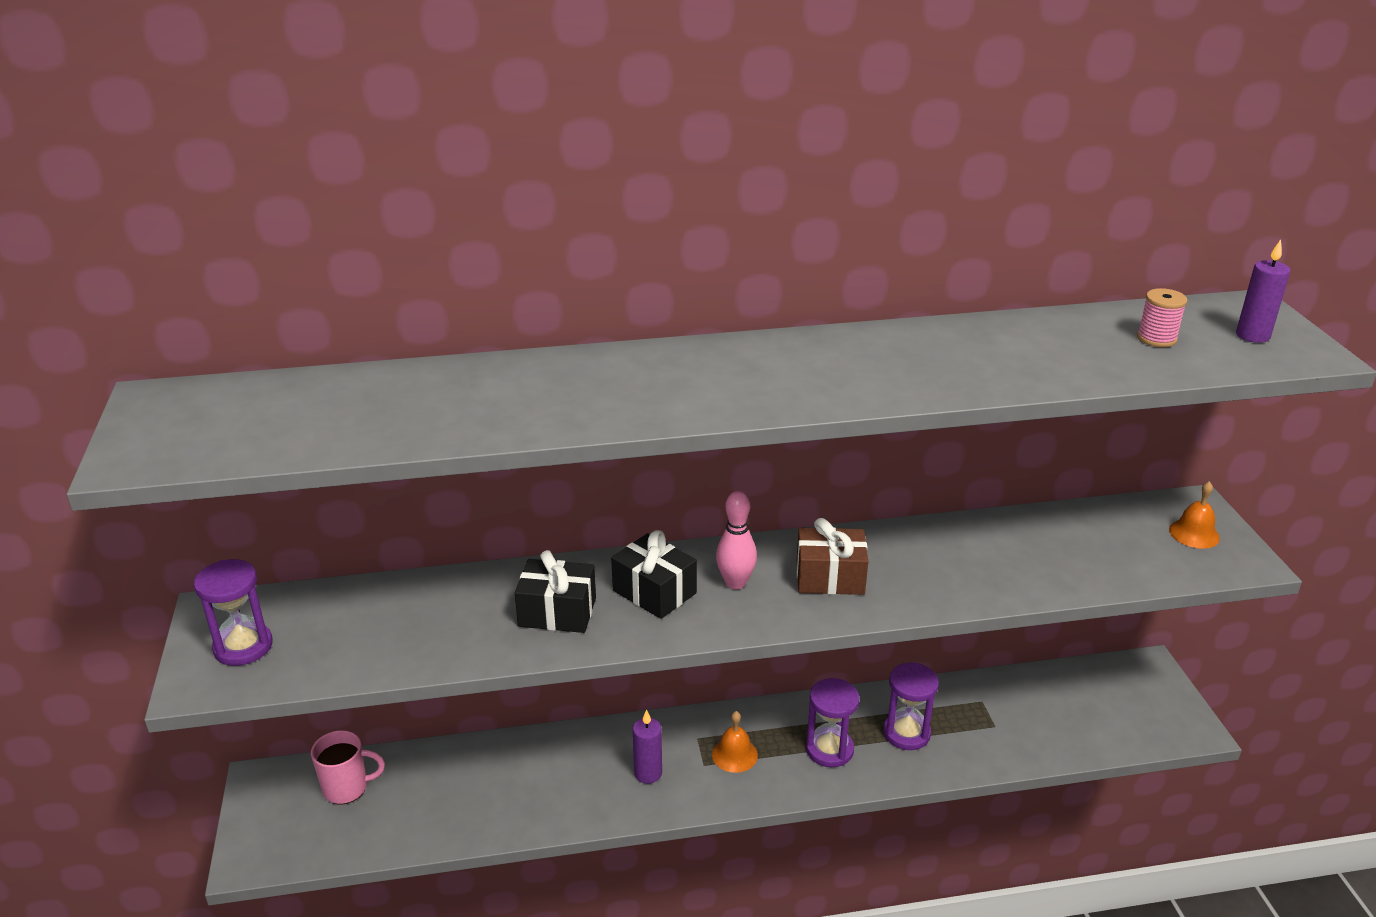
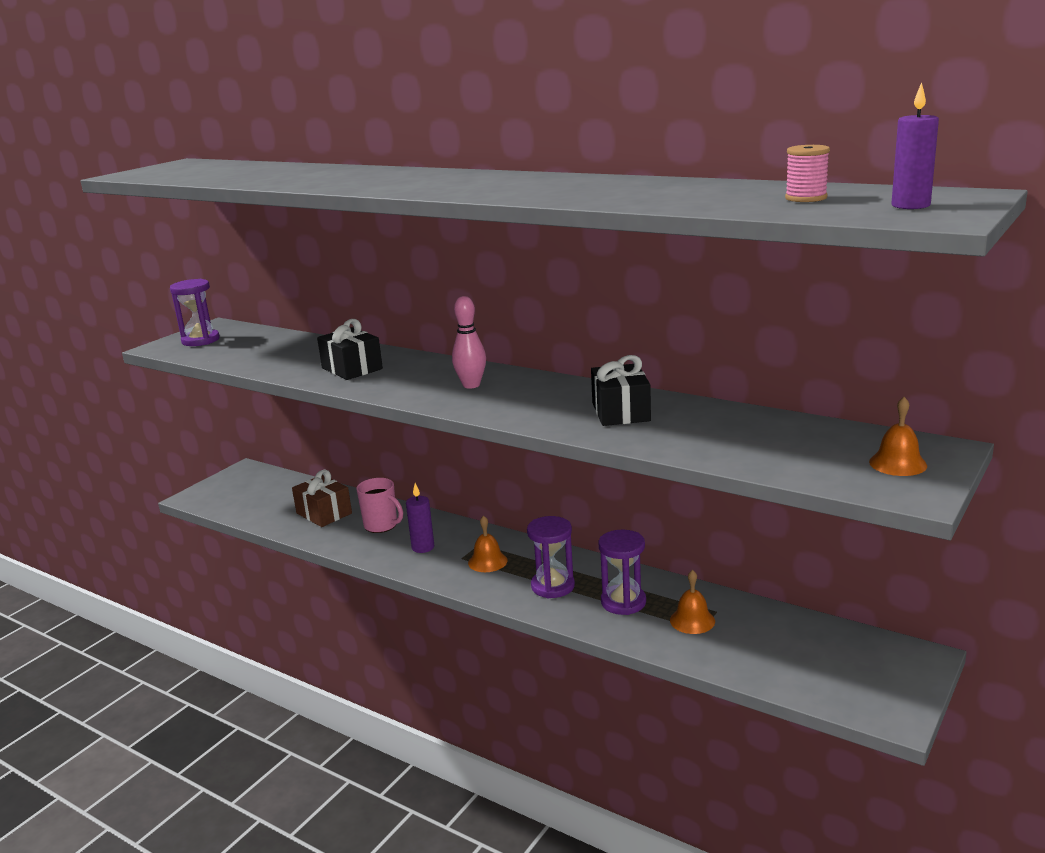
camera: 45 degrees right, 10 degrees down
(347, 788) = (273, 488): pink mug -> pink mug (381, 525)
(654, 592) = (418, 375): black gift -> black gift (621, 412)
(830, 577) = (535, 399): brown gift -> brown gift (324, 513)
(978, 721) = (692, 620): none -> orange bell

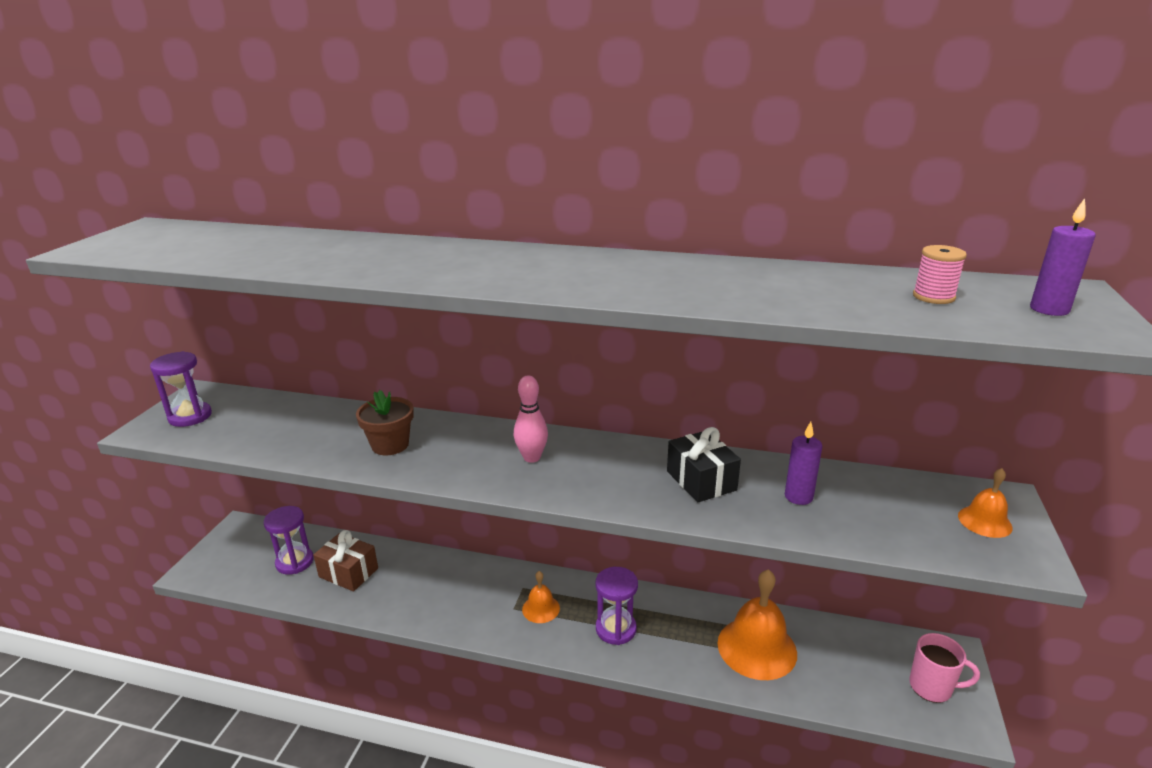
camera: 20 degrees left, 5 degrees up
(352, 368) = (390, 445): black gift -> brown flower pot
(381, 525) = (416, 579): pink mug -> pink mug (932, 687)
(423, 547) = (470, 601): purple candle -> purple candle (798, 497)
(623, 602) = (687, 637): purple hourglass -> purple hourglass (295, 562)
(692, 620) = (757, 647): orange bell -> orange bell, size x1.93

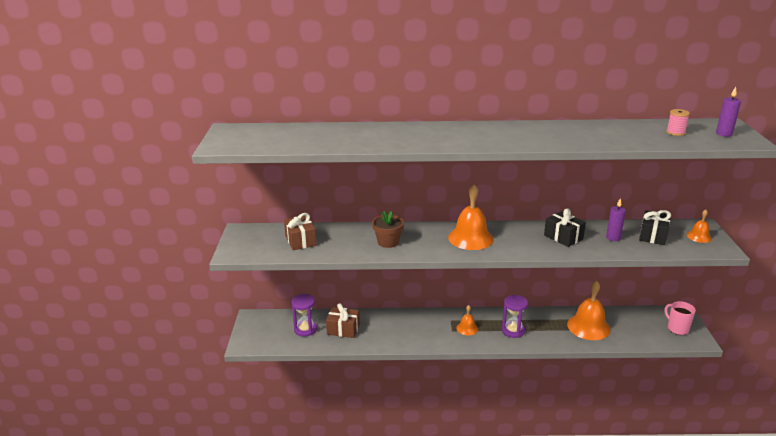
camera: 15 degrees left, 0 degrees up
(190, 416) = (252, 243): purple hourglass -> none
(262, 423) = (300, 241): none -> brown gift
(532, 457) = (470, 238): pink bowling pin -> orange bell
(884, 505) = (653, 236): none -> black gift
(932, 687) = (677, 329): pink mug -> pink mug turned 120 degrees counterclockwise

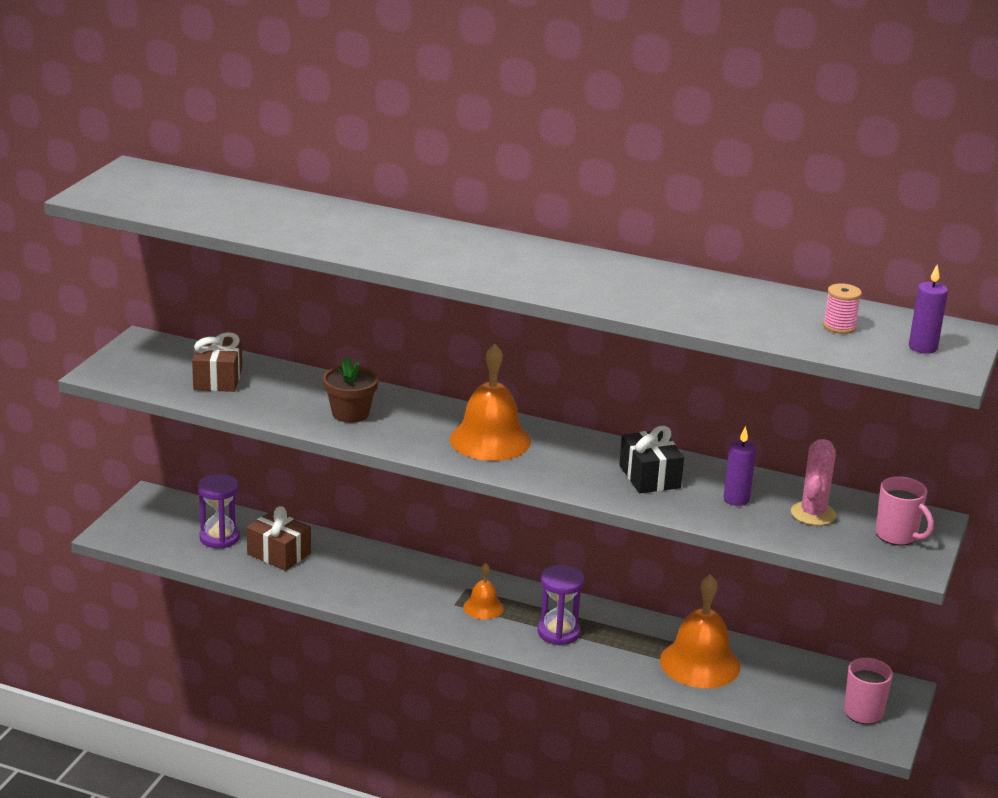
camera: 20 degrees right, 0 degrees up
(653, 236) = (813, 514): black gift -> pink cactus
(699, 236) = (897, 536): orange bell -> pink mug

